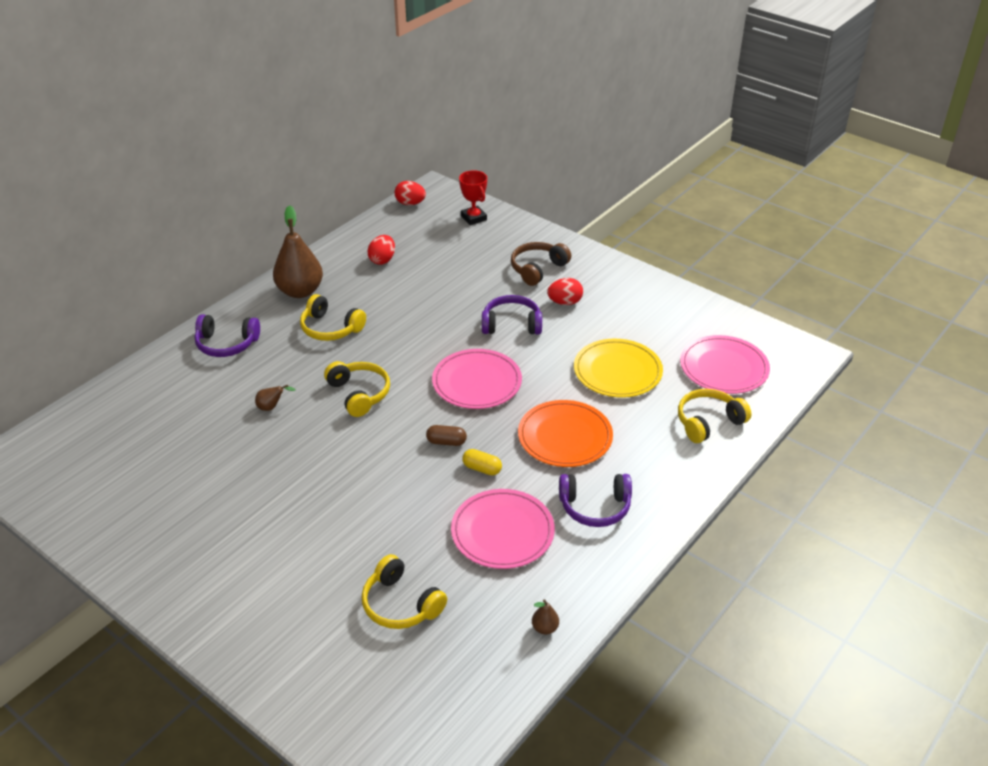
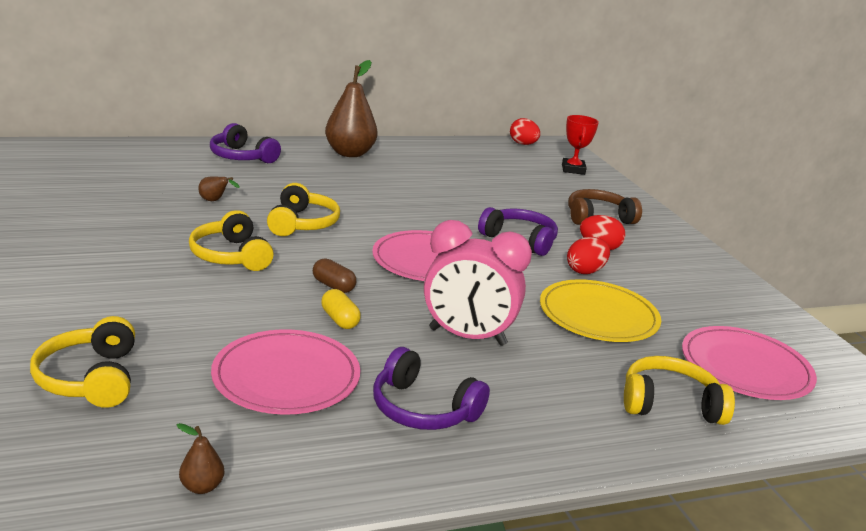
camera: 30 degrees right, 15 degrees down
(330, 328) = (341, 180): yellow headphones -> yellow headphones (230, 256)
(382, 260) = (449, 162): red egg -> red egg (585, 271)
(565, 436) = (467, 337): orange plate -> pink clock

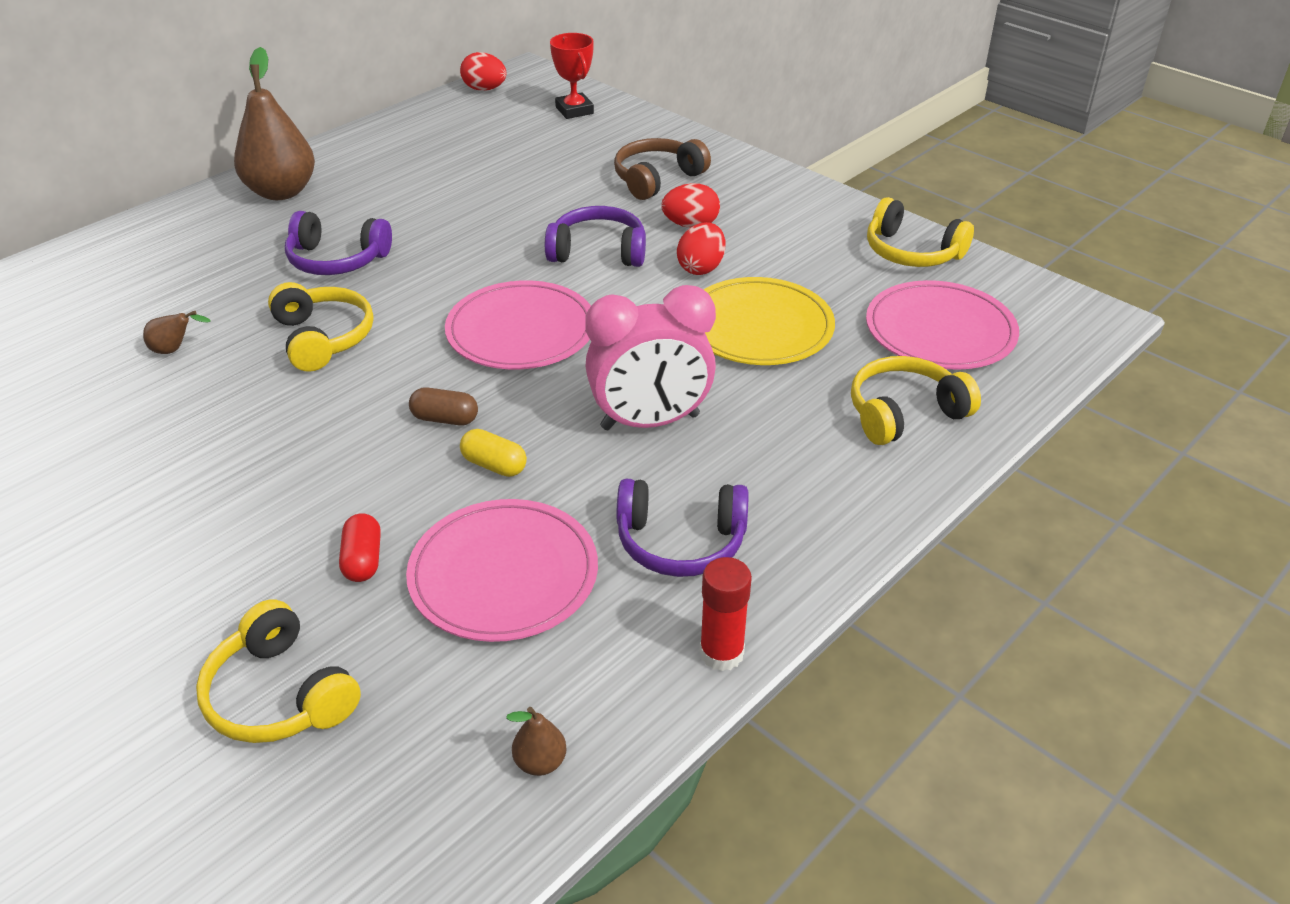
camera: 25 degrees left, 15 degrees up
(210, 334) = (363, 560): none -> red capsule
(230, 256) = (279, 430): yellow headphones -> yellow headphones (911, 252)
(241, 157) = (140, 257): purple headphones -> purple headphones (337, 260)
(388, 484) = (721, 653): none -> red glue stick

